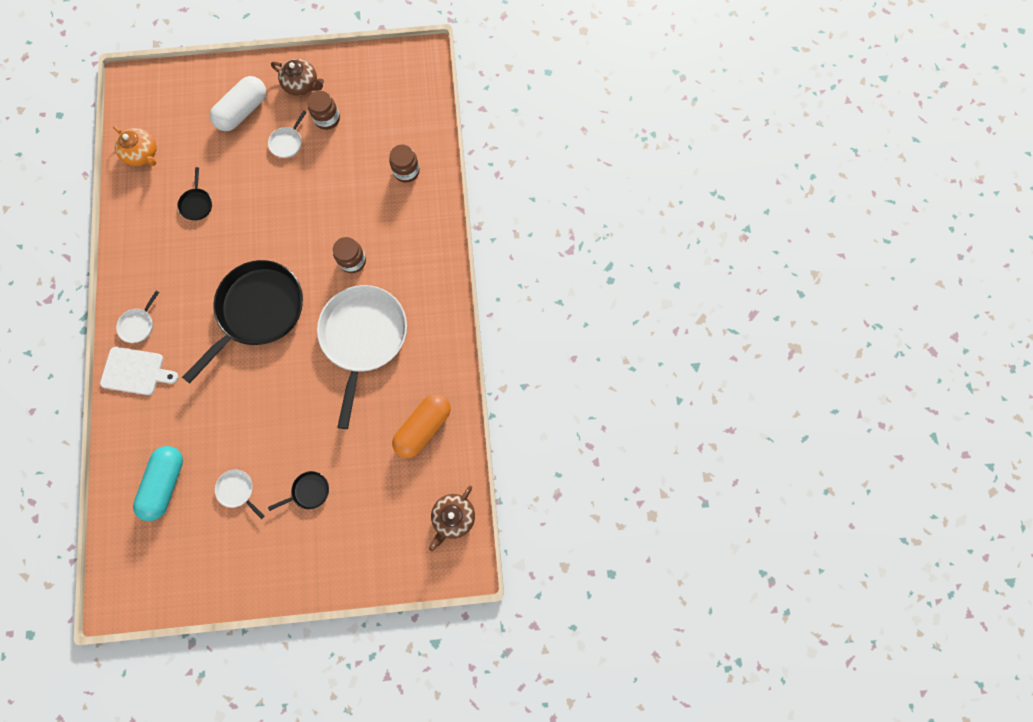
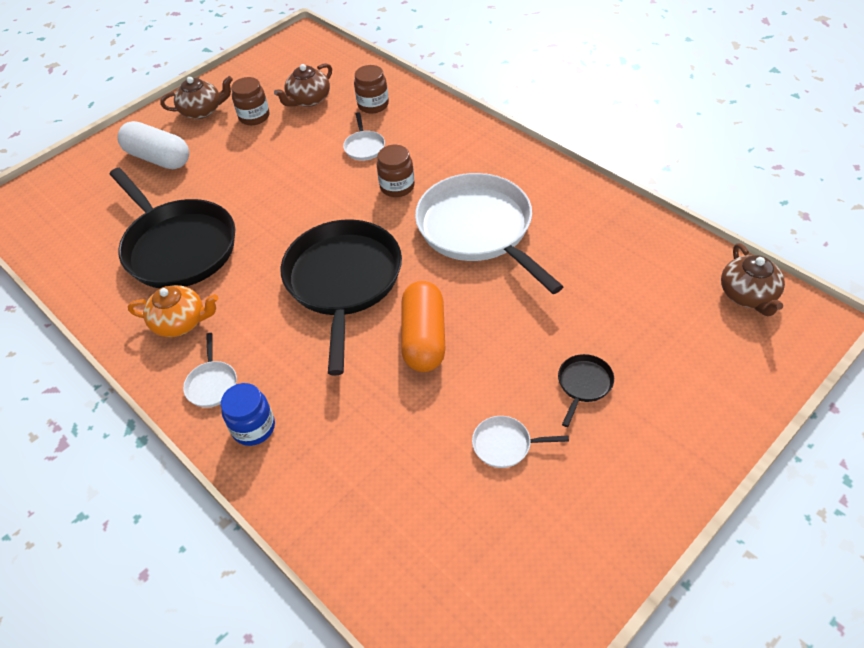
camera: 35 degrees left, 25 degrees down
(135, 371) = (254, 428): white cutting board -> blue jar
(143, 154) = (72, 248): orange teapot -> orange teapot (181, 322)
(165, 484) = (412, 507): turquoise capsule -> none
(197, 204) = (178, 247): black pan -> black pan, size x2.48
(243, 111) = (158, 158): white capsule -> white capsule turned 60 degrees counterclockwise
(287, 143) = (231, 152): white pan -> white pan (364, 147)
(373, 130) = (308, 100): none -> brown teapot
(423, 427) = (624, 252): orange capsule -> orange capsule (424, 338)

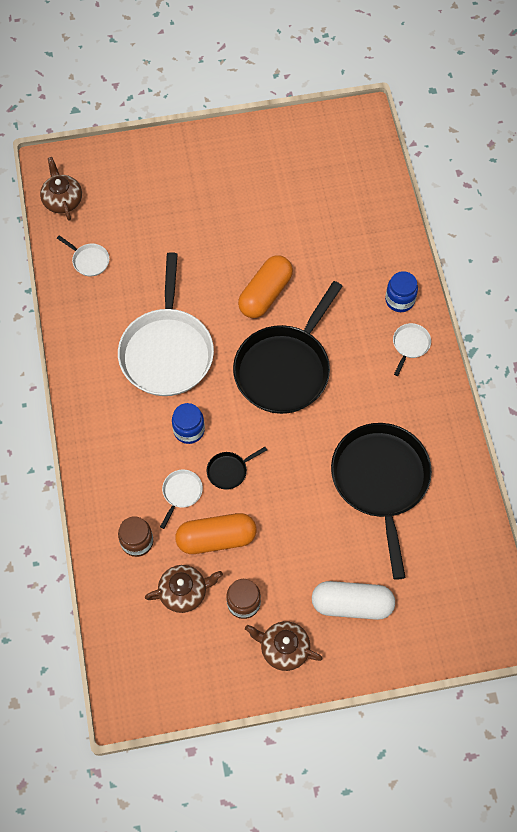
camera: 150 degrees left, 15 degrees up
(158, 158) = (352, 604): white capsule -> white capsule turned 60 degrees counterclockwise
(181, 322) = (409, 407): orange teapot -> none
(308, 137) = (216, 538): none -> orange capsule
(397, 187) = (189, 430): brown jar -> blue jar
(505, 445) = (272, 206): white pan -> white pan (89, 261)
(584, 384) = (203, 210): black pan -> black pan (229, 471)
(748, 295) = (62, 200): brown teapot -> brown teapot turned 45 degrees counterclockwise

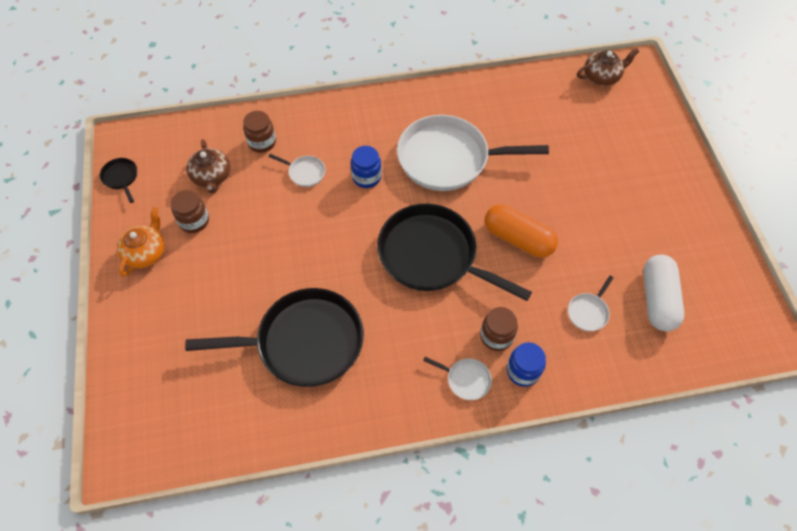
camera: 90 degrees right, 5 degrees down
(89, 261) = (539, 98): white pan -> white pan (588, 312)
(216, 538) = (258, 199): orange capsule -> none
(229, 471) = (324, 209): black pan -> black pan (121, 177)
(283, 648) = (146, 252): brown teapot -> orange teapot
(352, 604) = (177, 311): white capsule -> white capsule (657, 299)
(368, 318) = (496, 336): none -> brown jar

